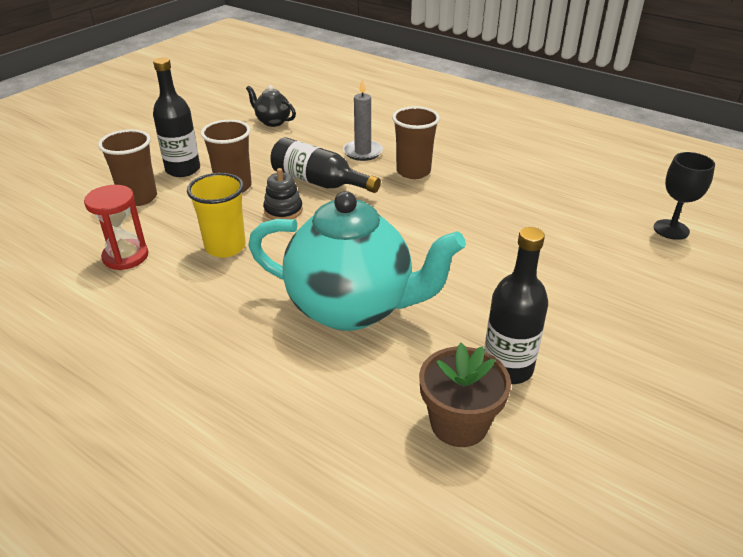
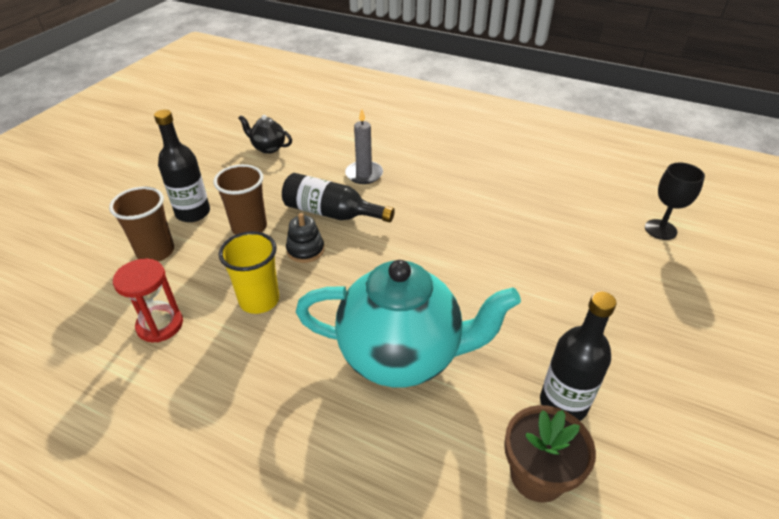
camera: 10 degrees left, 5 degrees up
(413, 171) = (417, 191): brown cup -> none

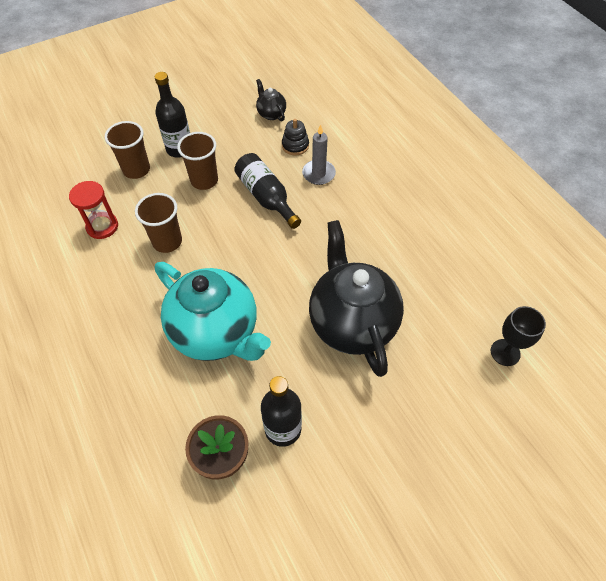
camera: 35 degrees right, 15 degrees up
(259, 300) = (167, 242): yellow cup -> brown cup
(305, 250) = (224, 219): black stacking toy -> black stacking toy (295, 145)
(521, 274) = (351, 323): none -> black teapot

